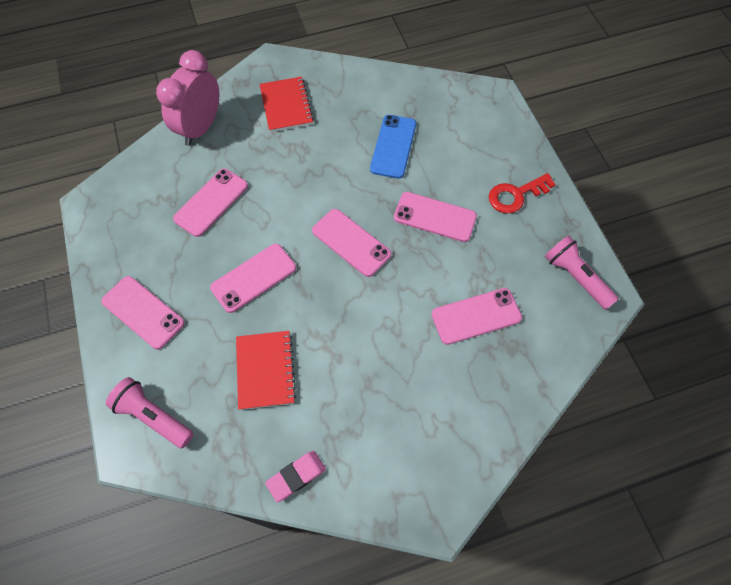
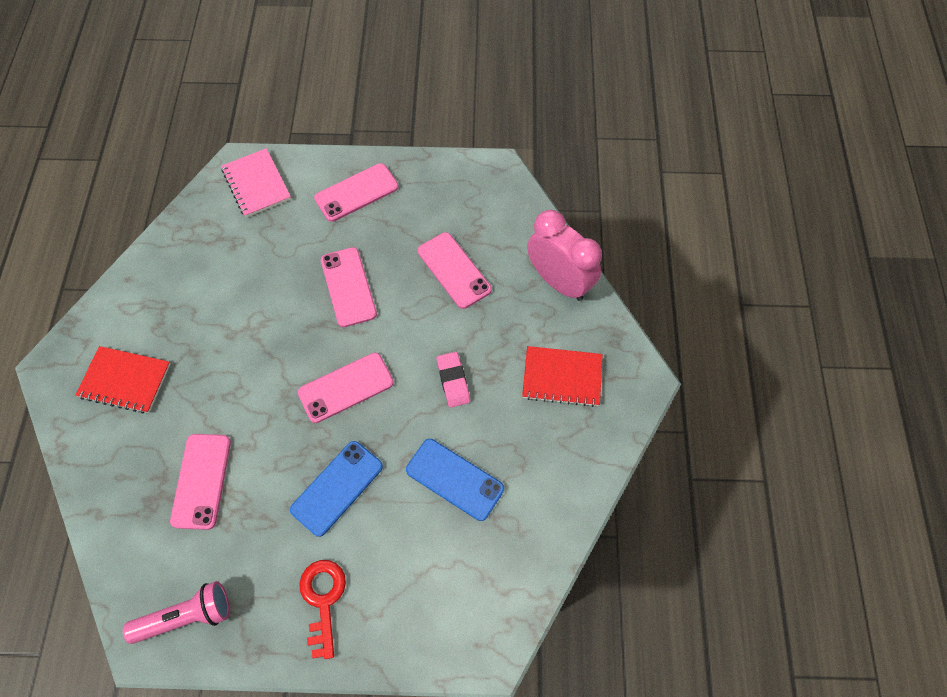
camera: 110 degrees right, 0 degrees up
(153, 416) = (256, 184): pink flashlight -> pink notebook
(265, 370) = (251, 273): red notebook -> red notebook (125, 381)
(296, 476) = (148, 272): pink eraser -> pink eraser (453, 381)
(435, 217) = (337, 488): pink phone -> blue phone

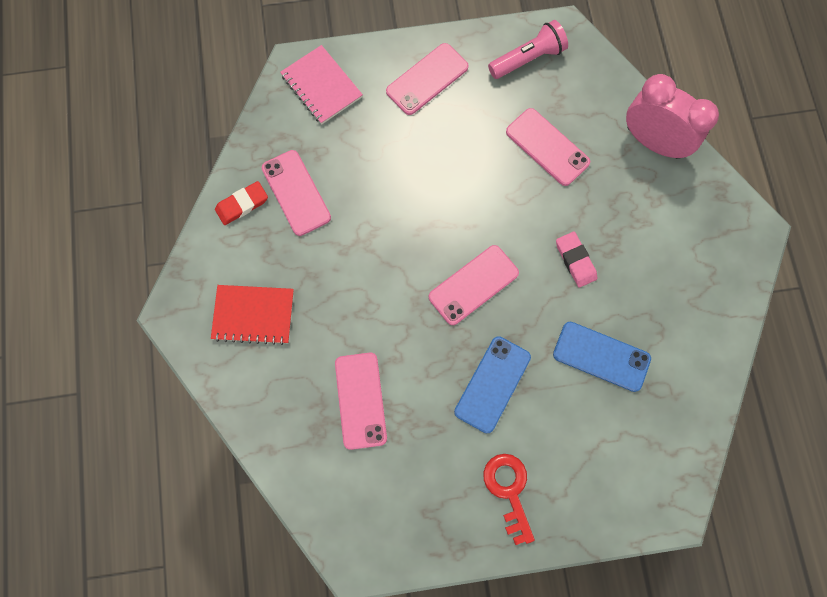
camera: 10 degrees left, 10 degrees up
(149, 277) = (242, 204): none -> red eraser
(186, 616) = (386, 529): pink flashlight -> pink flashlight (528, 58)
(348, 287) = (447, 181): pink phone -> pink phone (296, 193)
(562, 377) = (678, 239): red notebook -> none

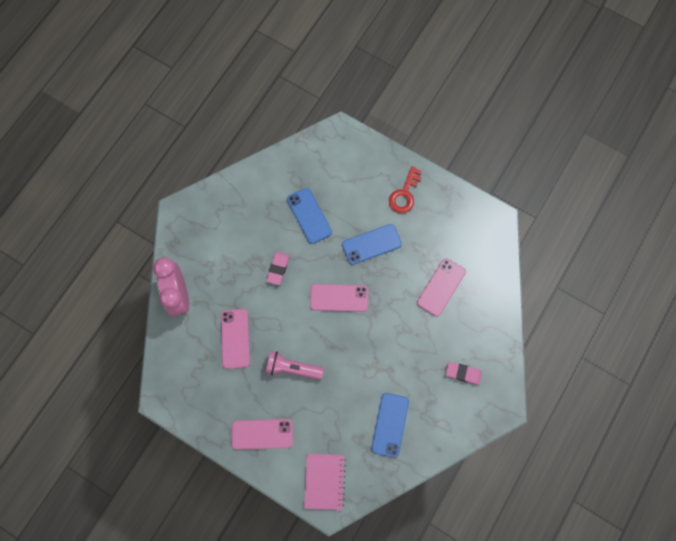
camera: 140 degrees left, 0 degrees up
(242, 204) = (424, 442): red eraser -> none
(253, 315) = (463, 373): red notebook -> pink eraser
(296, 193) = (390, 425): pink phone -> blue phone
(528, 58) = (196, 399): pink flashlight -> pink flashlight (292, 368)

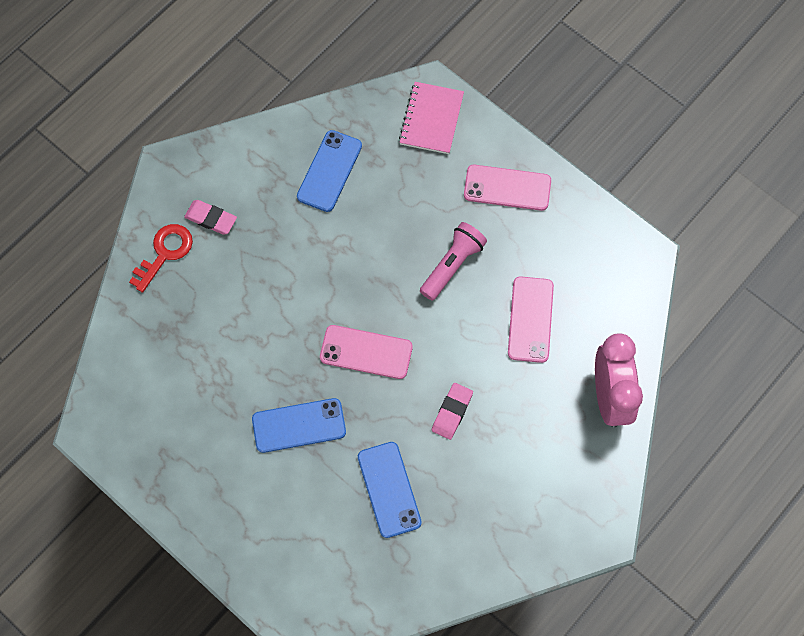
camera: 170 degrees left, 5 degrees down
(292, 368) = (452, 265): pink flashlight -> pink flashlight turned 75 degrees counterclockwise
(404, 194) = (226, 499): red key -> red key (165, 253)
(441, 287) = (209, 342): pink phone -> none

